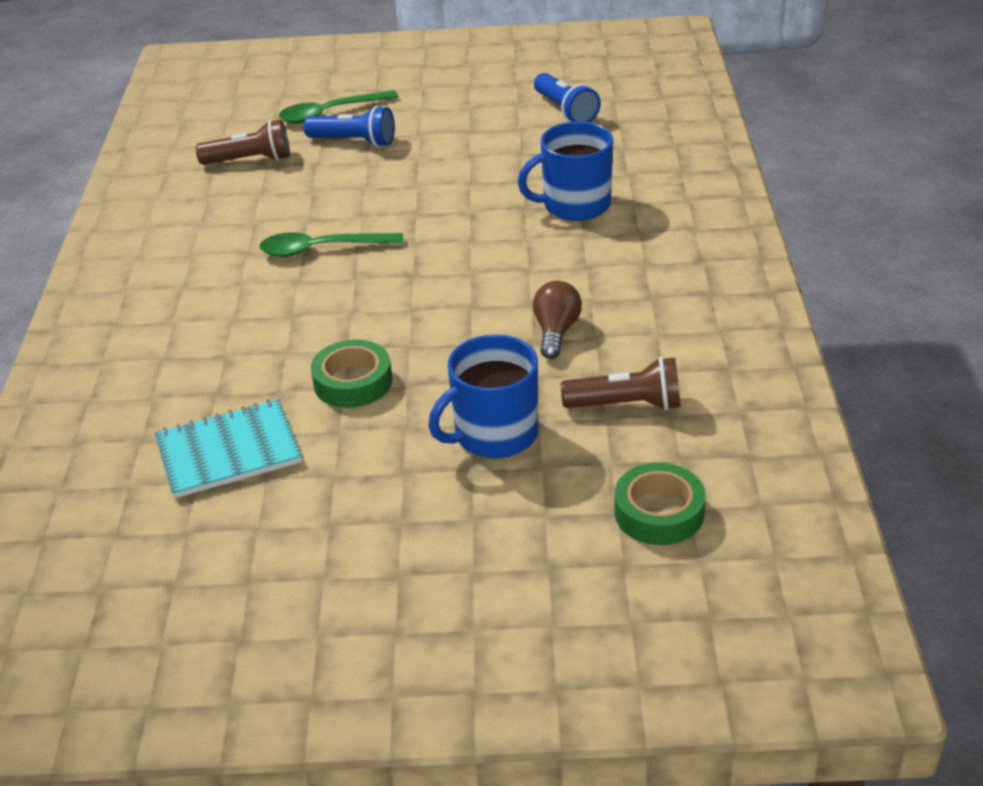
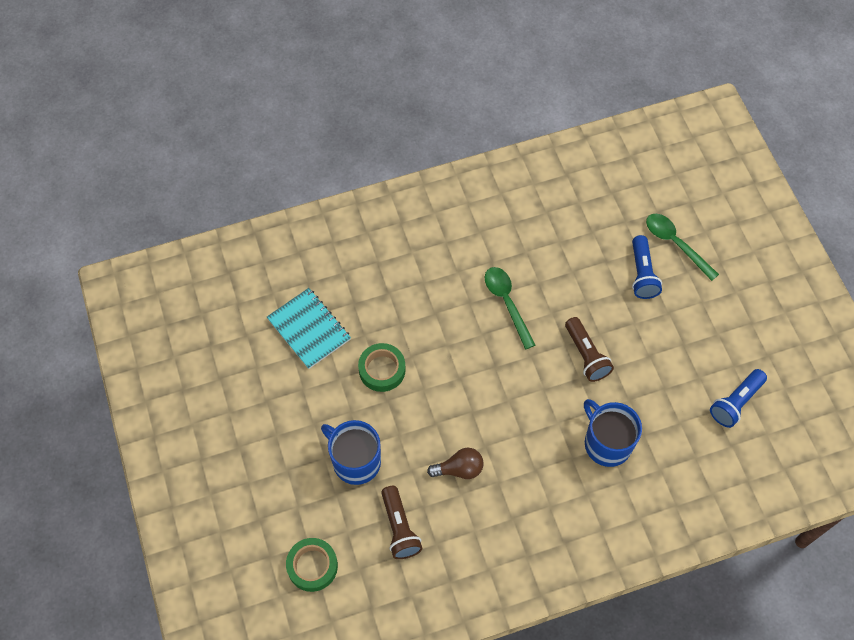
camera: 70 degrees right, 25 degrees up
(250, 160) = (596, 219): brown flashlight -> brown flashlight (586, 355)

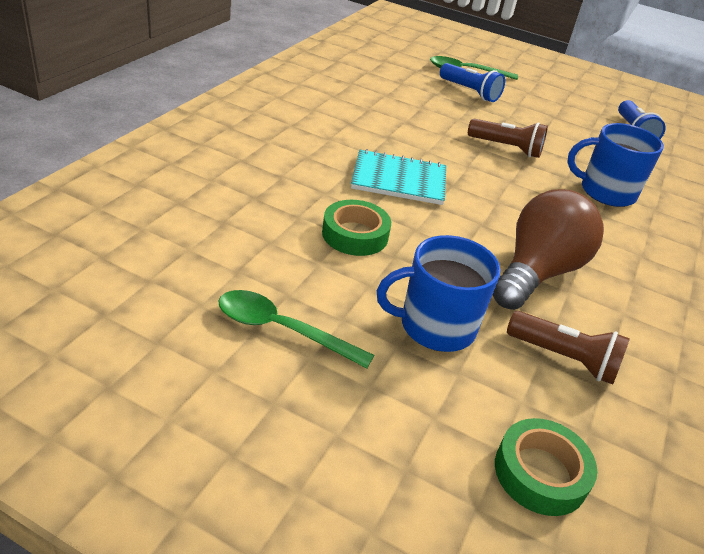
camera: 50 degrees left, 25 degrees down
(309, 329) = (228, 239): turquoise notebook -> turquoise notebook (399, 180)
(459, 469) = (537, 272): brown light bulb -> brown light bulb, size x1.90
(507, 303) = (400, 142): green spoon -> green spoon (282, 330)

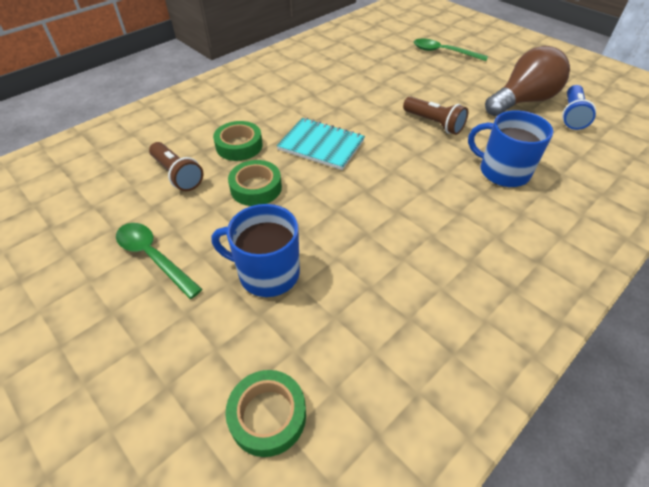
camera: 25 degrees right, 10 degrees up
(299, 188) = (239, 146): none -> green tape
(470, 92) = (434, 71): blue flashlight -> none
(537, 272) = (385, 239): brown light bulb -> brown light bulb (522, 101)
(564, 358) = (356, 320): brown flashlight -> brown flashlight (177, 175)

